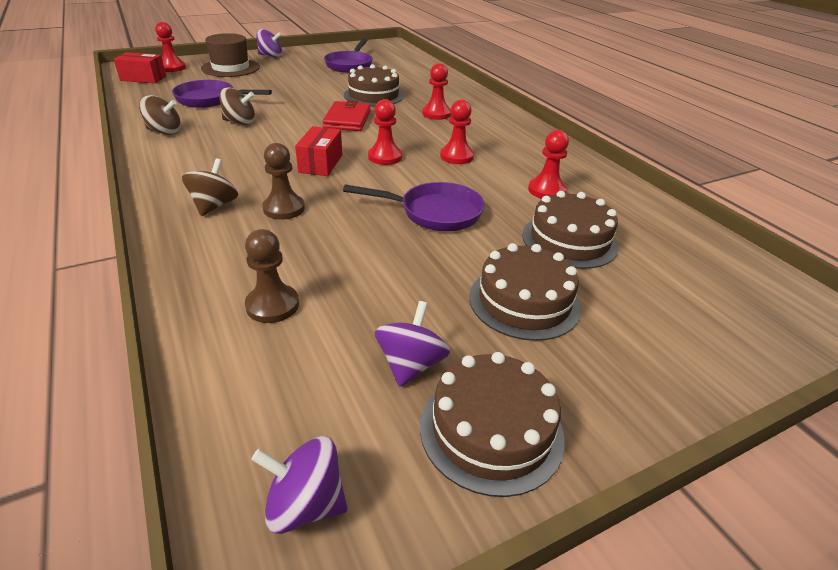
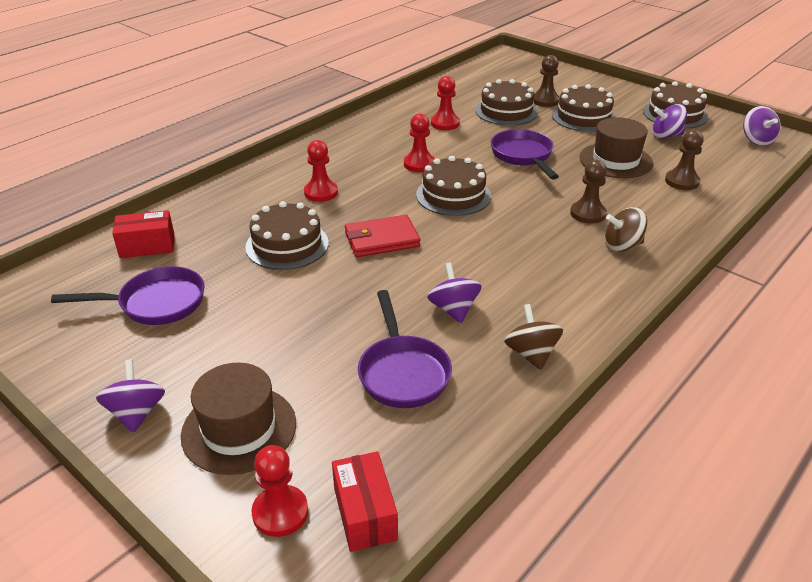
camera: 110 degrees left, 0 degrees up
(240, 122) = (453, 309): brown spinning top -> purple spinning top
(320, 164) = (499, 222): red box -> red box (147, 246)
(373, 274) = (615, 160): none -> brown hat
(385, 157) = (453, 195): red pawn -> brown cake
(600, 287) = (545, 101): none -> brown pawn

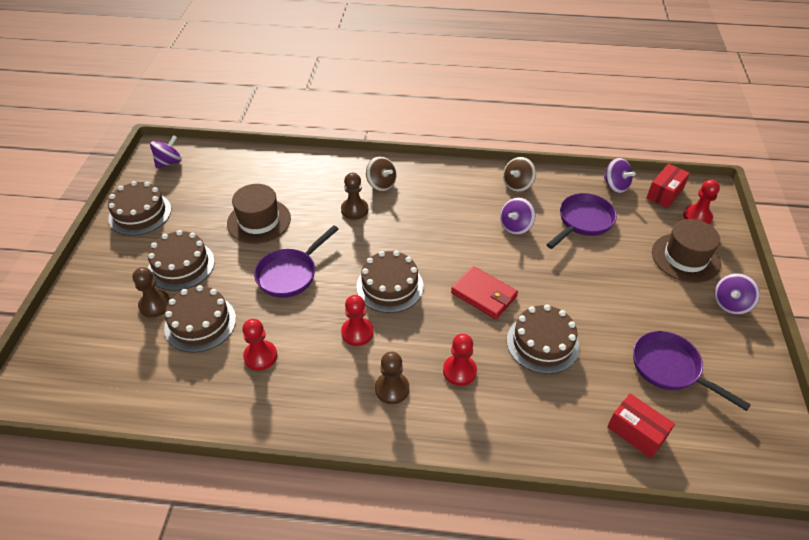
camera: 125 degrees left, 10 degrees up
(666, 136) = (191, 207): purple spinning top -> purple spinning top (615, 186)
(681, 181) = (269, 181): brown pawn -> brown pawn (392, 389)

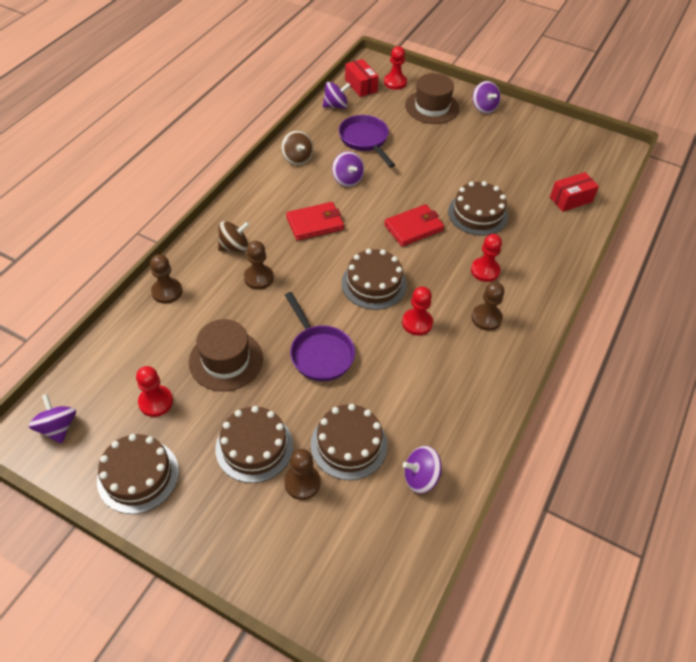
camera: 70 degrees left, 5 degrees up
(179, 384) = (420, 477): none -> purple spinning top
(260, 356) = (413, 402): red pawn -> red pawn (156, 402)
(312, 166) = (167, 292): none -> brown pawn
(441, 223) = (315, 223): none -> red wallet
(670, 369) = (526, 161): purple pan -> none

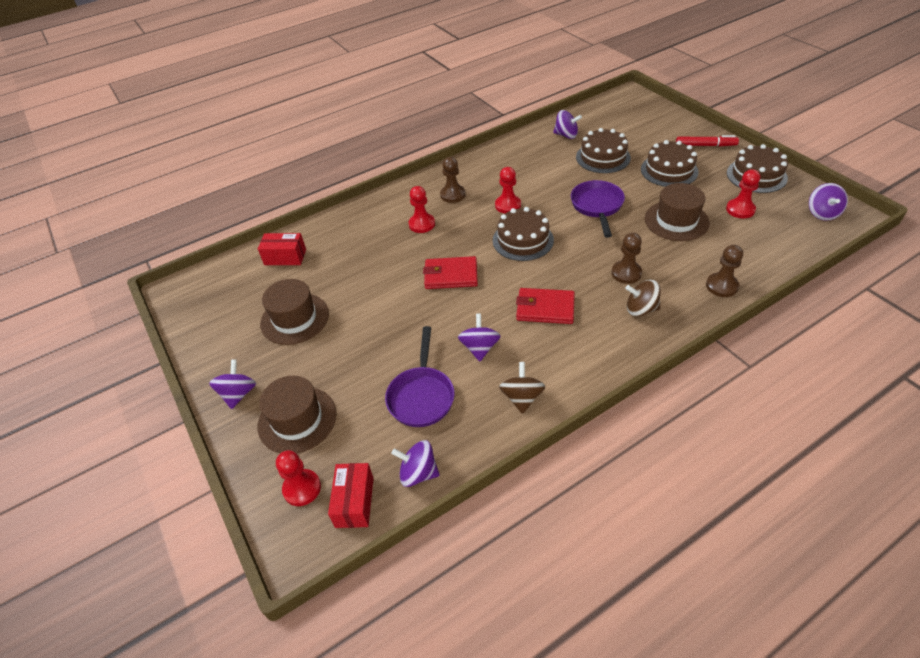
camera: 145 degrees left, 5 degrees down
(215, 523) = (705, 145): none -> red marker
(302, 483) = (642, 149): brown pawn -> none
(477, 213) = (380, 270): brown cake -> none
(503, 158) = (295, 318): none -> brown hat

